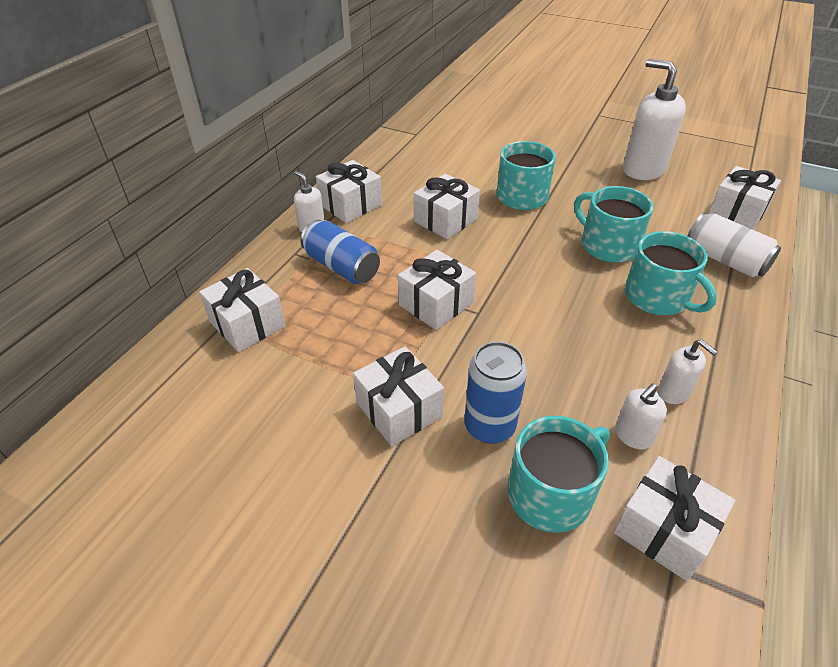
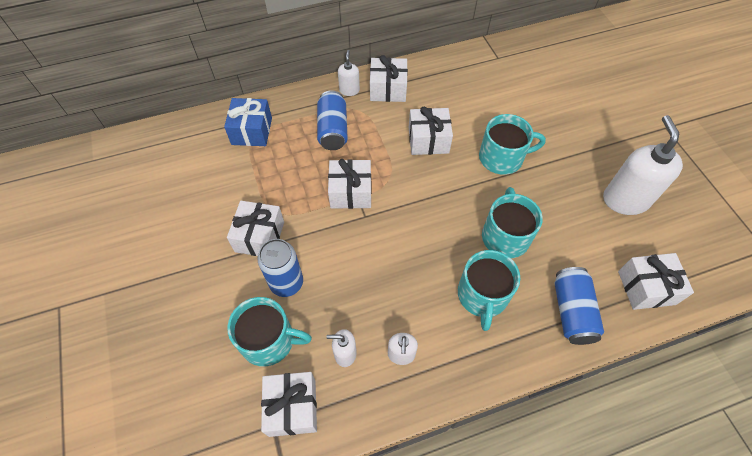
camera: 45 degrees right, 15 degrees up
(247, 324) = (252, 131): white gift -> blue gift
(725, 260) = (571, 311): white can -> blue can

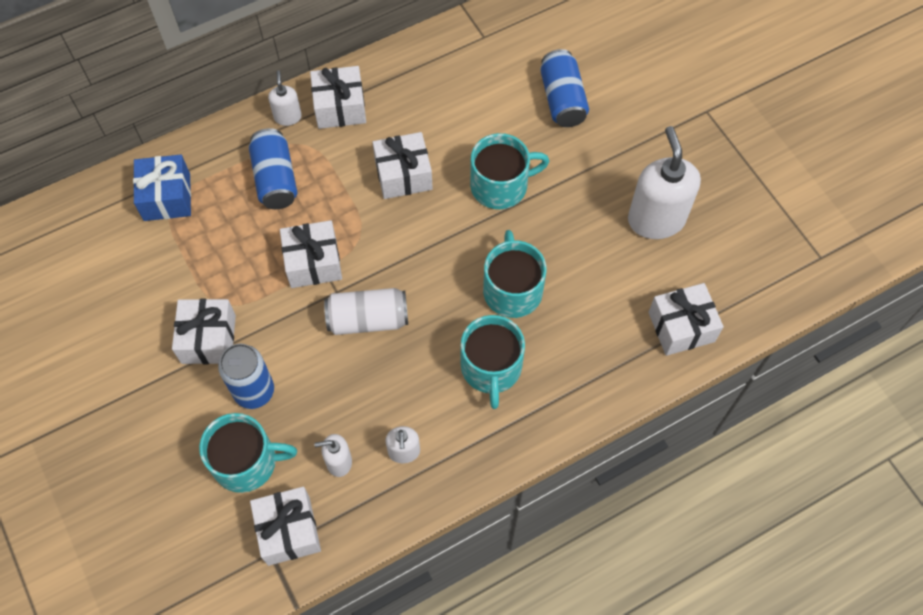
camera: 10 degrees left, 5 degrees up
(386, 241) = (368, 319): none -> white can
(571, 311) = (596, 369): blue can -> blue can (562, 99)

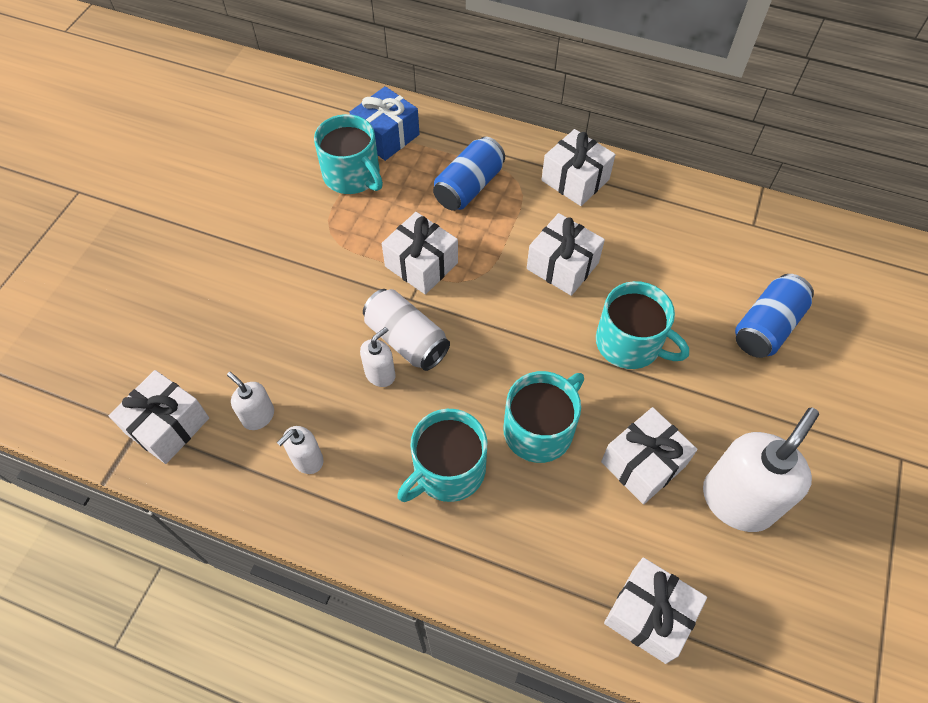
camera: 50 degrees right, 5 degrees down
(208, 339) = (292, 247): white gift -> white gift (643, 464)
(246, 462) = (207, 350): turquoise mug -> turquoise mug (352, 175)
(254, 391) = (273, 309): blue can -> none
(287, 117) = (530, 155): white soap dispenser -> white soap dispenser (380, 374)

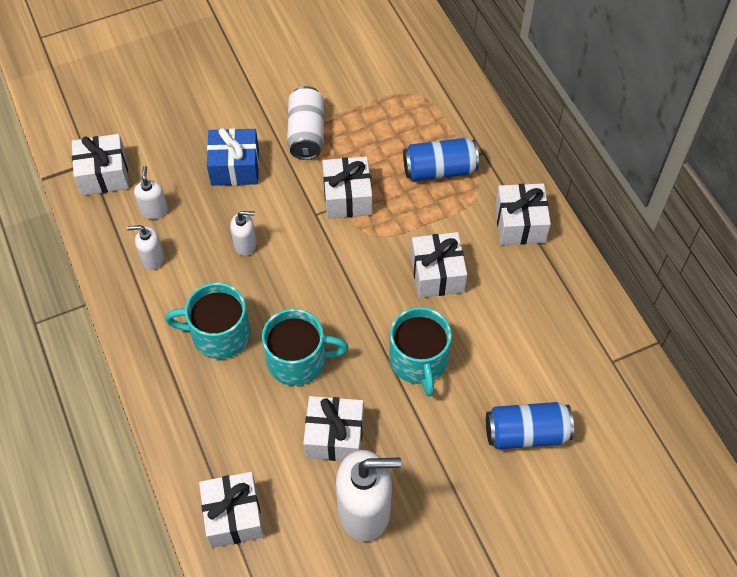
camera: 45 degrees right, 0 degrees up
(352, 175) = (372, 102): turquoise mug -> none
(386, 136) = (426, 91): blue gift -> blue gift (235, 167)
(406, 340) = (284, 237): white can -> white can (306, 133)

